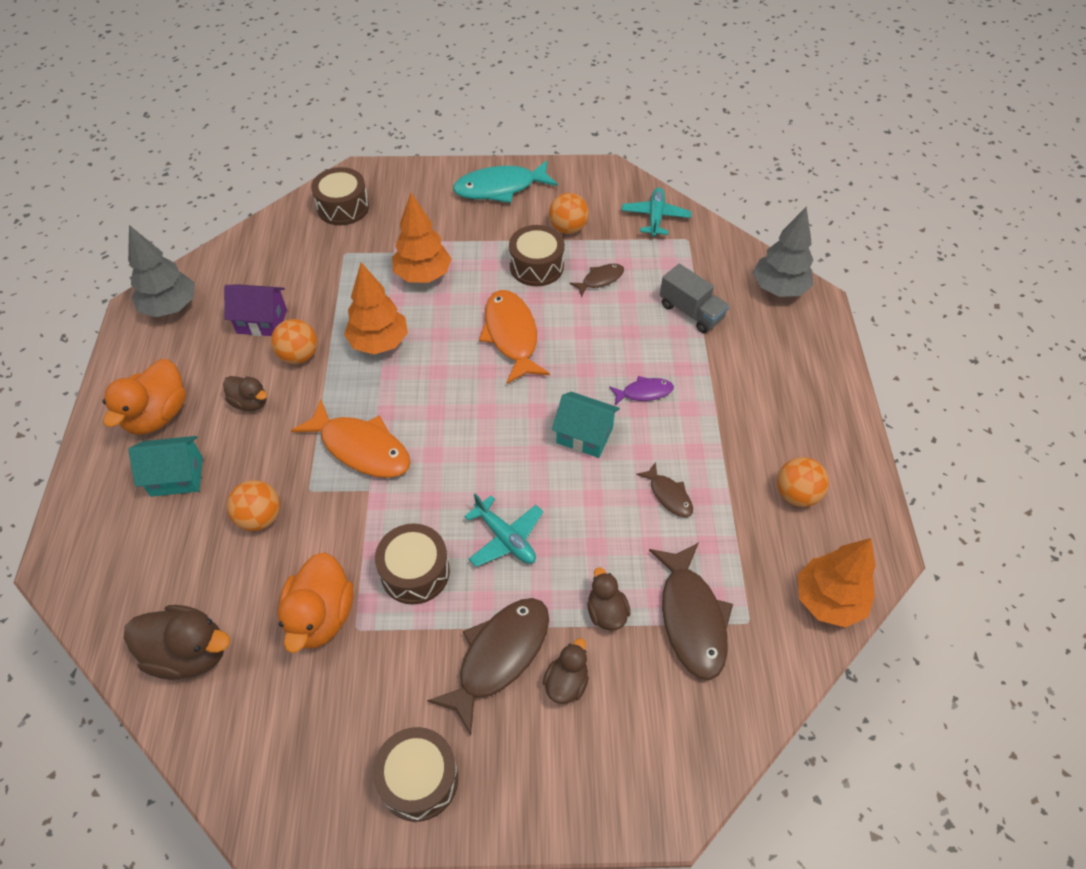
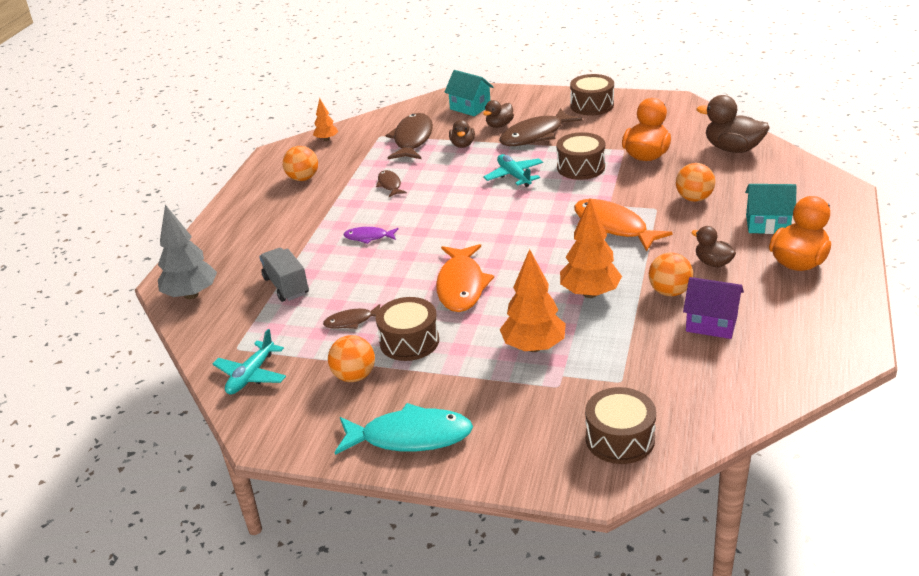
camera: 160 degrees left, 20 degrees down
(170, 307) = (818, 348): grey tree -> none
(584, 435) = (432, 218): turquoise house -> turquoise house (470, 107)
(828, 600) = (326, 139): orange tree -> orange tree, size x0.54

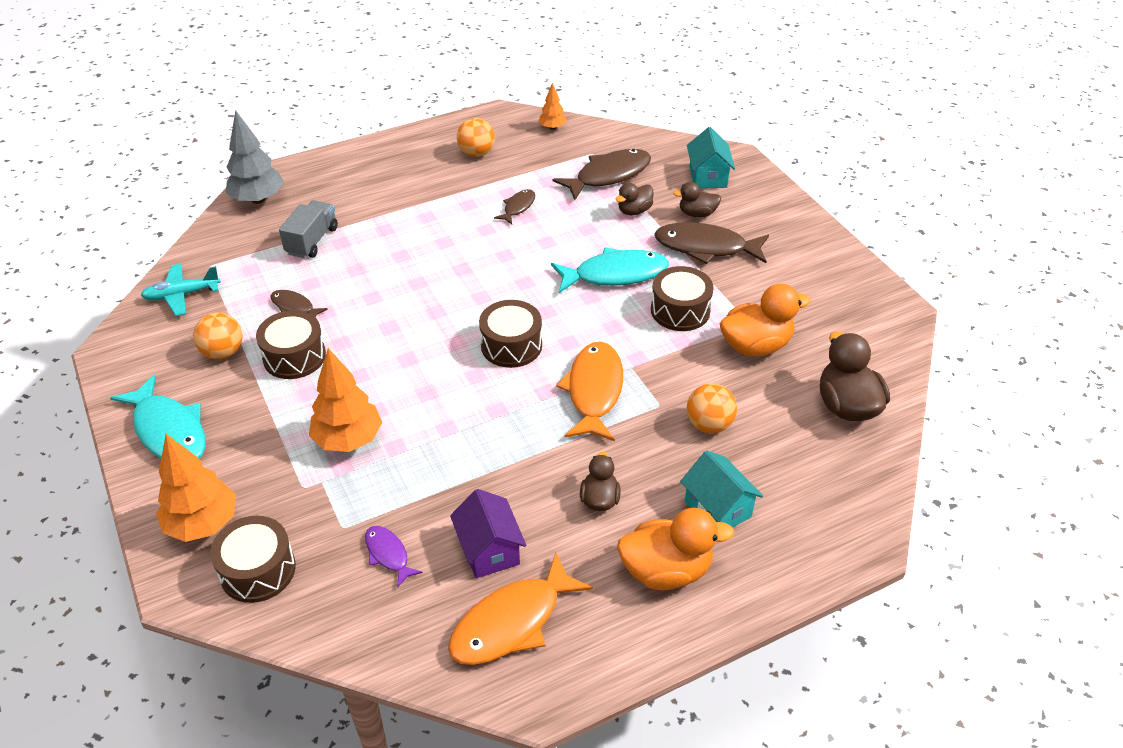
camera: 45 degrees right, 10 degrees up
(368, 237) = (424, 244): purple fish -> purple fish (388, 554)
(461, 286) = (401, 342): orange fish -> orange fish (512, 622)
(514, 176) = (615, 274): turquoise plane -> turquoise fish
(590, 293) = (464, 434): orange tree -> orange tree (203, 524)
(592, 105) = (812, 254): brown drum -> brown drum (511, 345)
(669, 292) = (517, 491): orange ball -> none

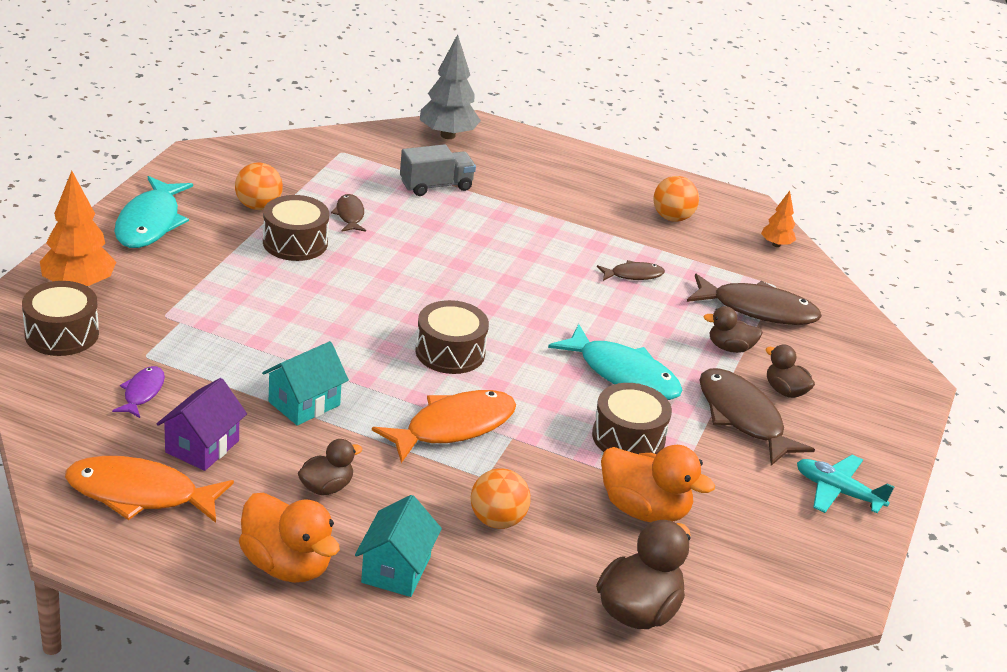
camera: 45 degrees right, 10 degrees down
(182, 295) = (294, 156): turquoise plane -> turquoise plane (838, 492)
(348, 440) = (238, 314): orange tree -> none
(708, 177) = (853, 375): turquoise house -> turquoise house (304, 403)

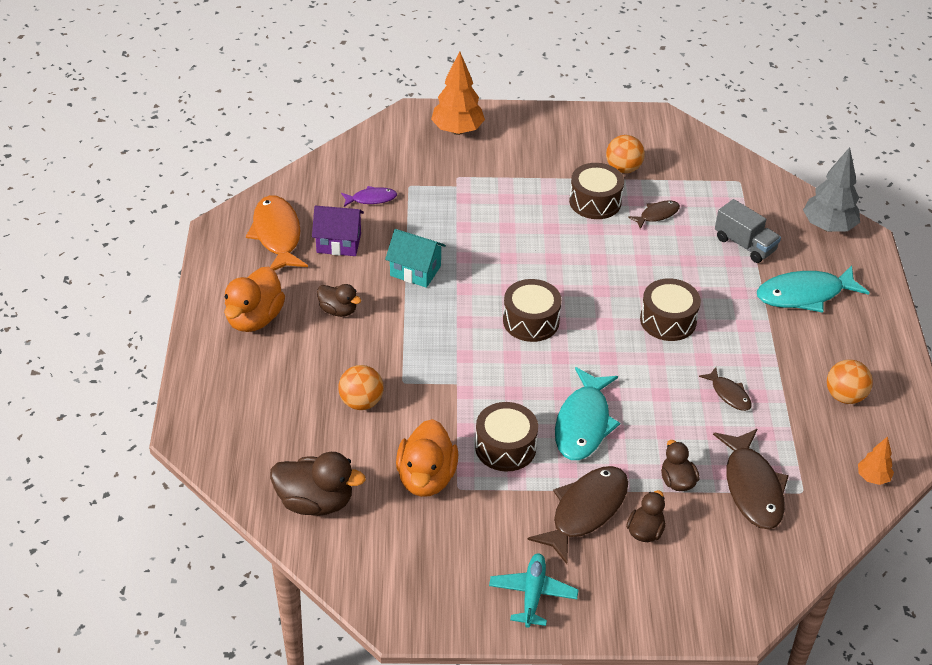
camera: 70 degrees right, 10 degrees up
(62, 334) = (402, 144): brown drum -> brown drum (668, 320)
(150, 223) = (554, 130): turquoise fish -> turquoise fish (804, 295)
(396, 569) = (281, 368): turquoise house -> none
(453, 427) = (445, 350): orange fish -> none

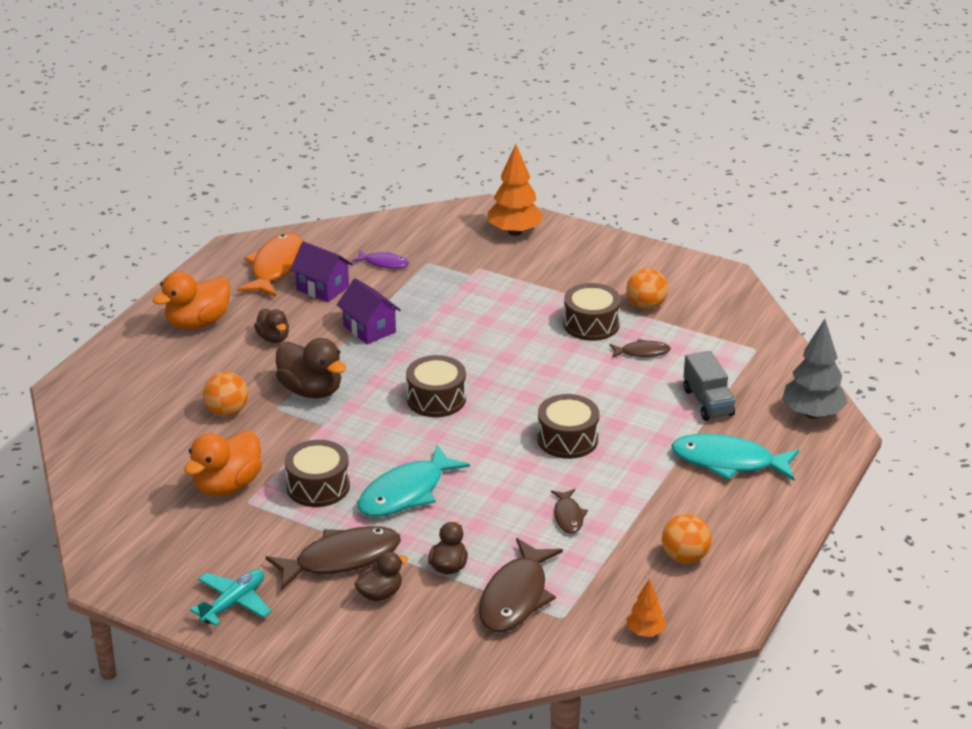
camera: 30 degrees right, 10 degrees down
(315, 502) = (119, 470): brown duck -> brown duck (311, 390)
(415, 271) = (369, 329): turquoise house -> purple house

